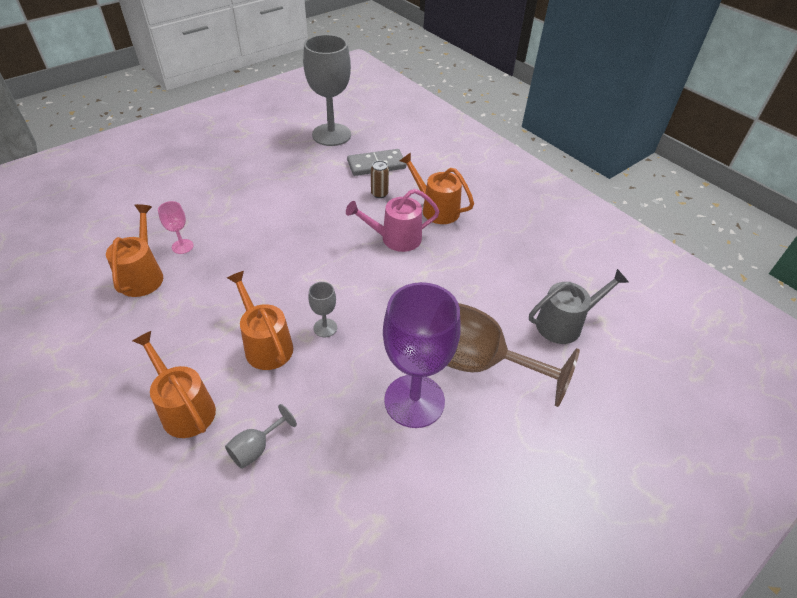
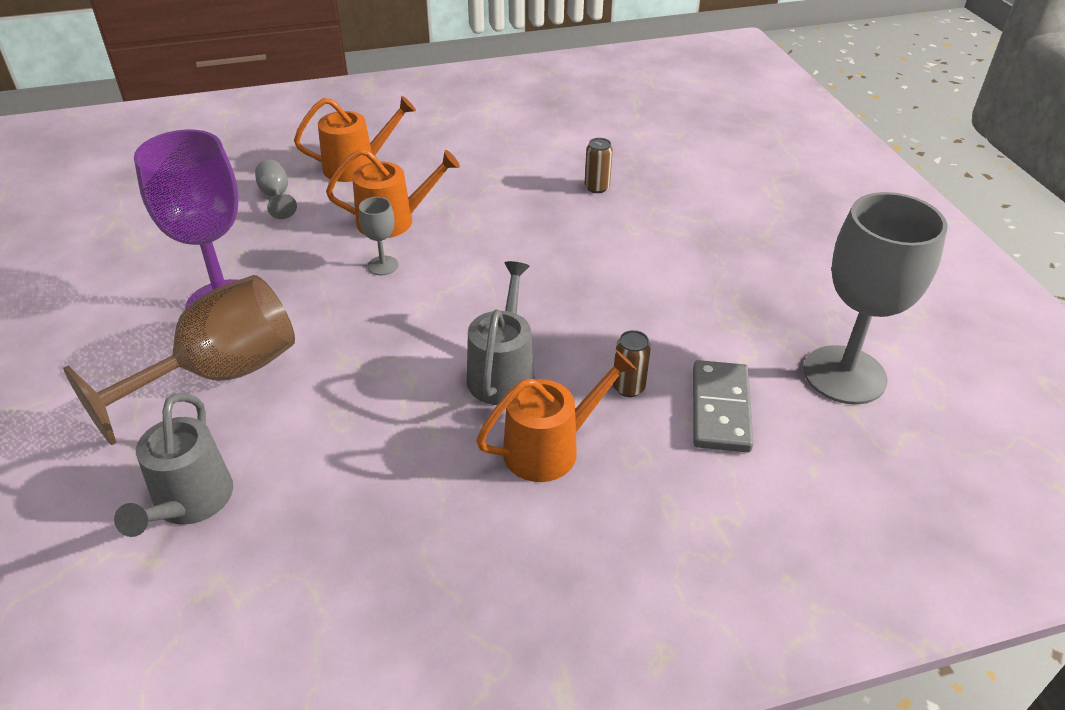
camera: 115 degrees right, 5 degrees down
(143, 276) = (560, 159): orange watering can -> none
(182, 246) = (597, 187): pink goblet -> brown can
(396, 238) = (502, 373): pink watering can -> grey watering can

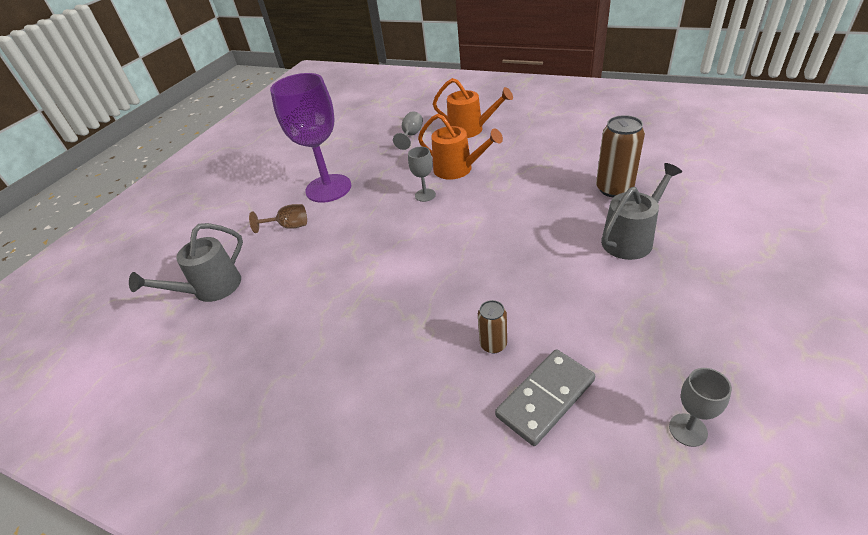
camera: 45 degrees right, 0 degrees up
(219, 376) = (288, 226): brown goblet -> brown goblet, size x0.43
(502, 373) = (424, 293): grey watering can -> grey watering can (631, 239)
(550, 448) = (401, 359): orange watering can -> none
(597, 187) = (614, 189): brown can -> brown can, size x1.77
(844, 375) = (688, 430): grey goblet -> grey goblet, size x0.43

